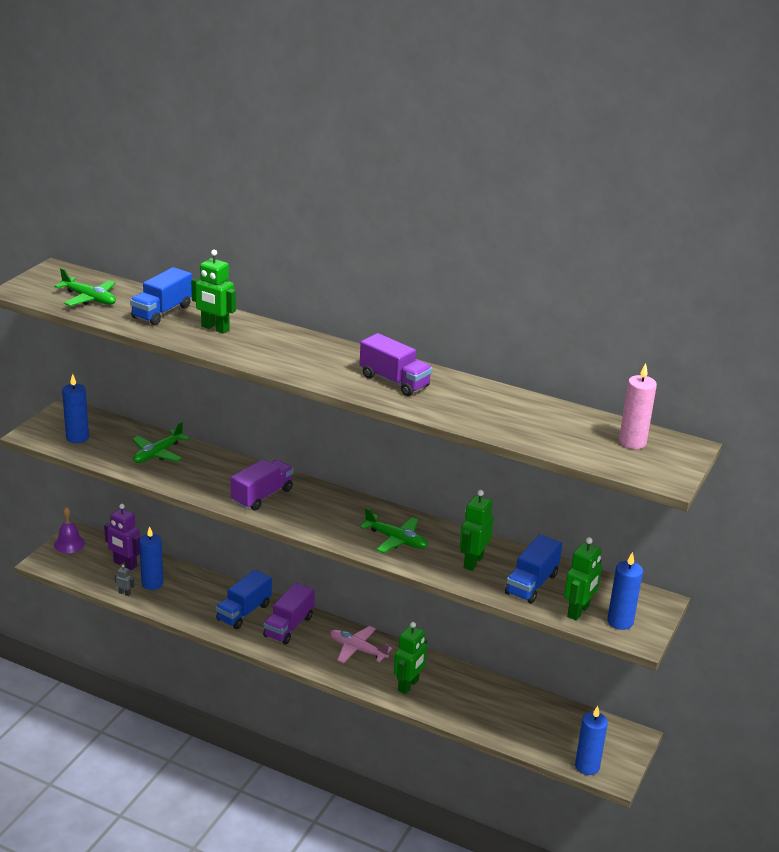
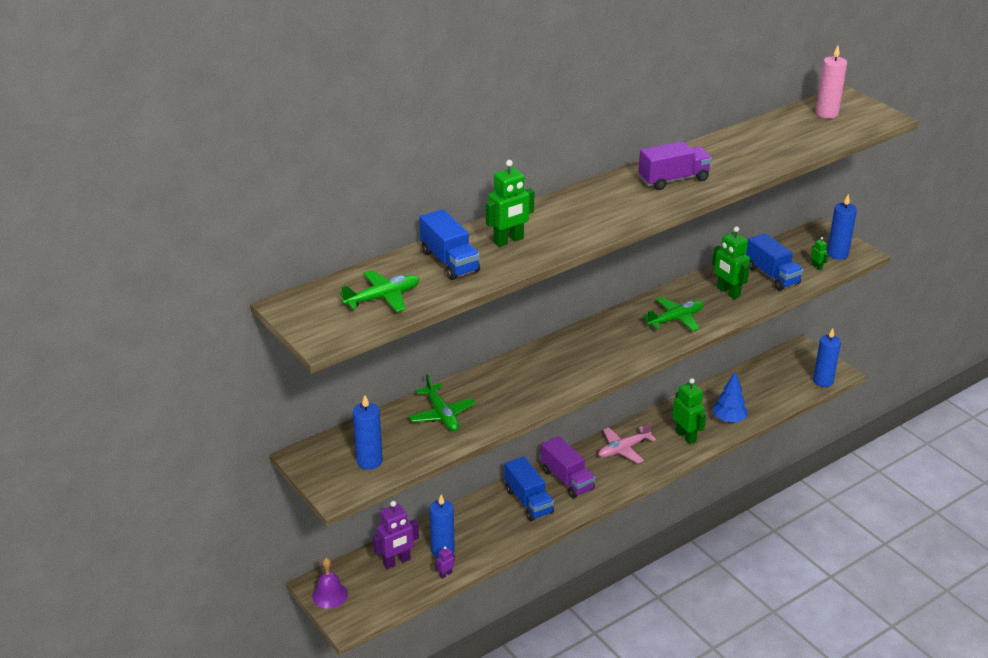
camera: 60 degrees left, 5 degrees up
(124, 593) = (445, 574): grey robot -> purple robot
(262, 496) = (562, 371): purple truck -> none
(459, 709) = (729, 419): none -> blue tree
(578, 611) = (817, 267): green robot -> green robot, size x0.48

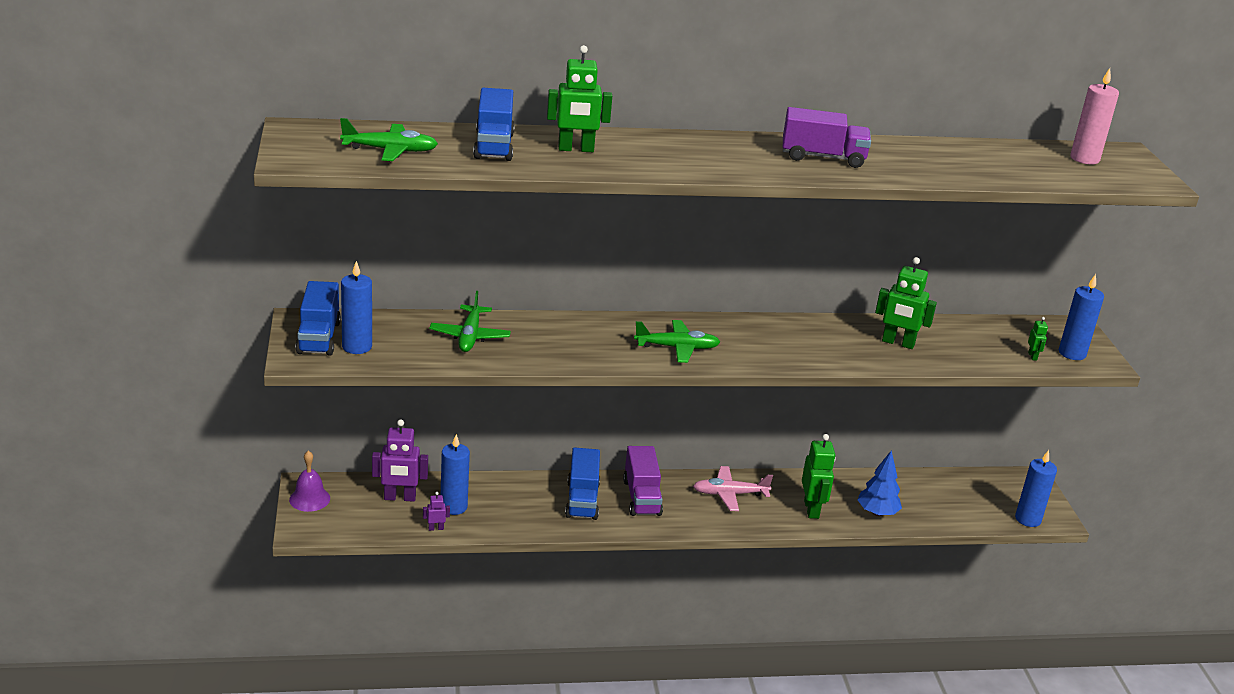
camera: 25 degrees right, 5 degrees down
(675, 319) = (809, 345): green plane -> green plane (677, 348)
(728, 292) = (898, 343): green robot -> green robot turned 60 degrees counterclockwise
(772, 275) = (968, 346): blue truck -> blue truck (319, 337)

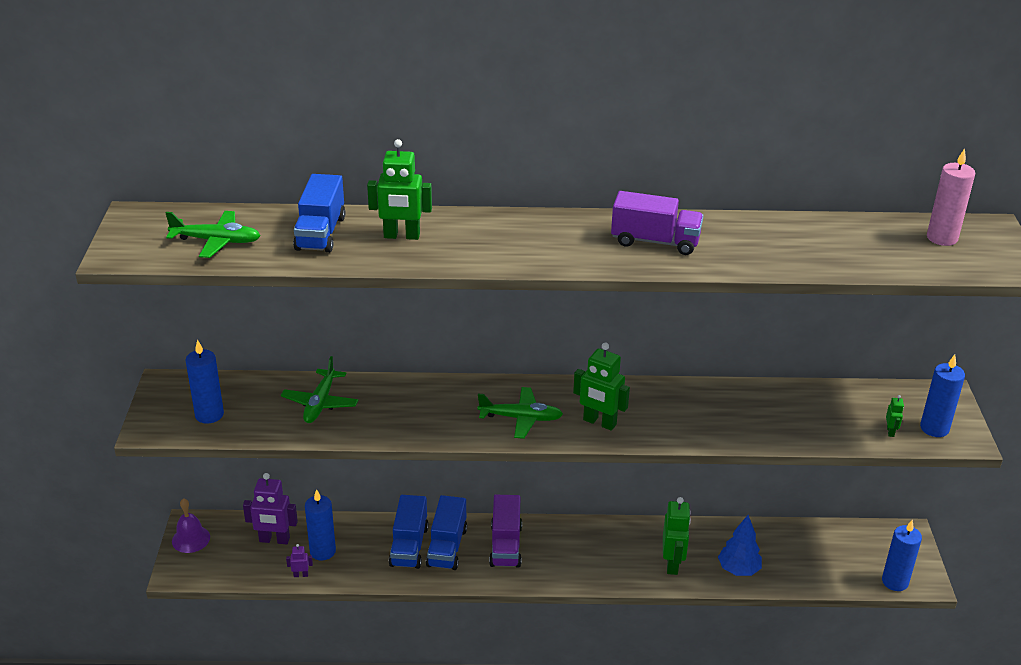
camera: 10 degrees right, 5 degrees up
(319, 337) = (176, 404): blue truck -> blue truck (409, 546)
(729, 494) = (593, 544): pink plane -> none
(898, 343) = (750, 414): green robot -> green robot (599, 422)

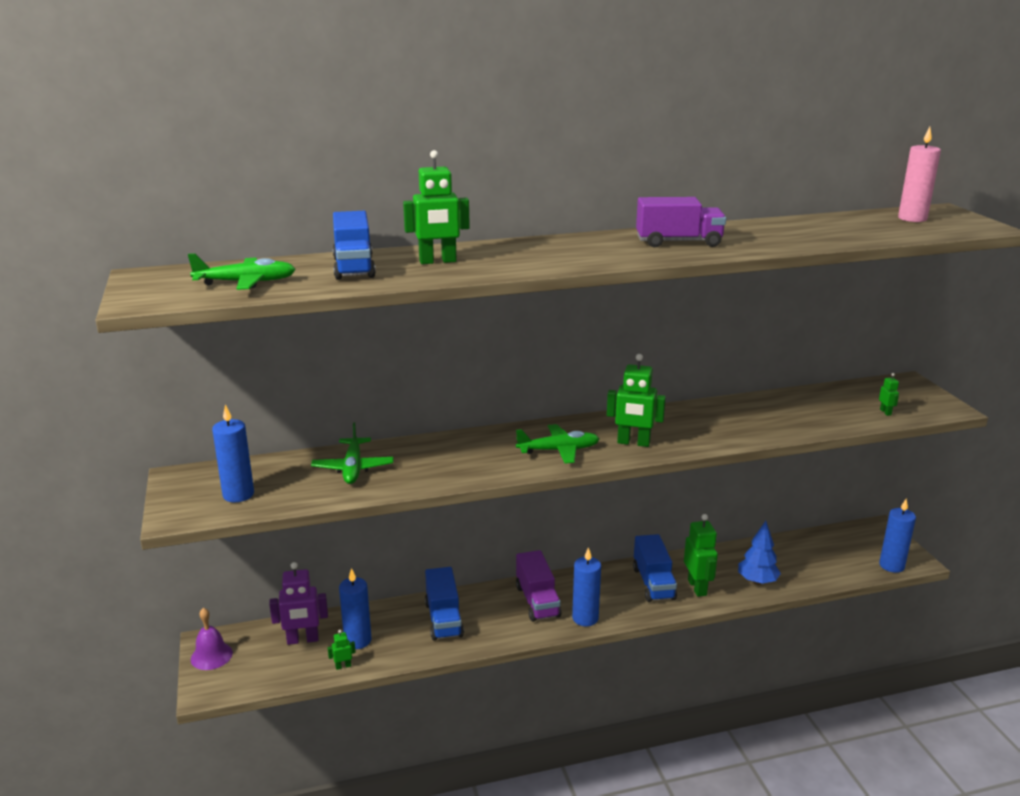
camera: 15 degrees left, 10 degrees down
(301, 575) = (343, 666): purple robot -> green robot
(447, 547) = (481, 613): blue truck -> blue truck (653, 583)
(934, 428) = (918, 405): blue candle -> blue candle (585, 618)

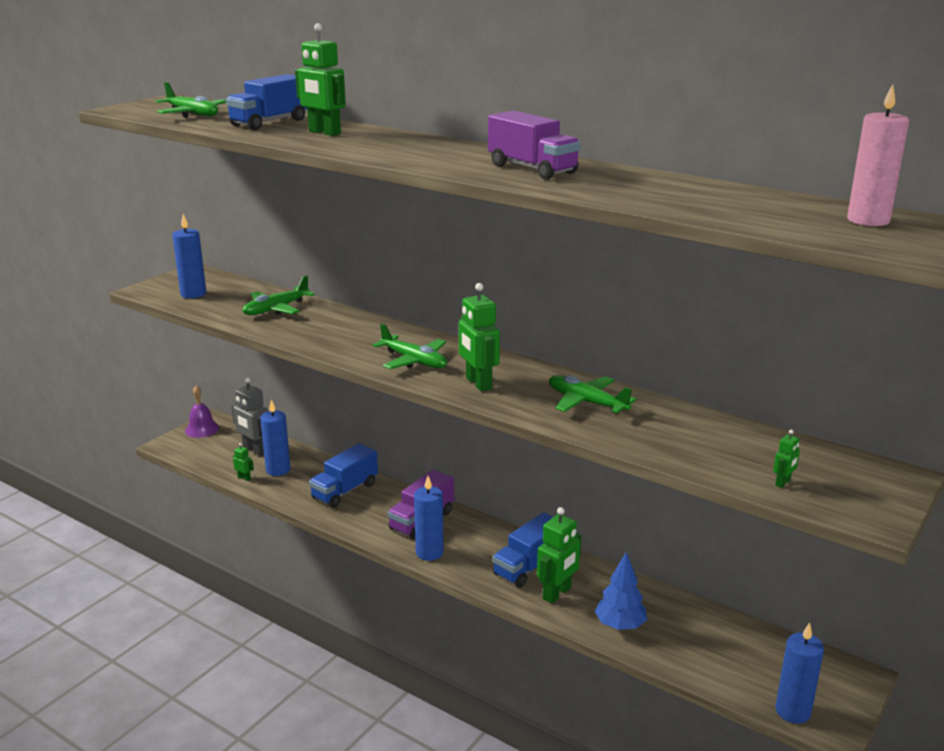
camera: 50 degrees right, 0 degrees up
(303, 640) = (254, 450): purple robot -> grey robot
(713, 420) = (586, 402): none -> green plane

